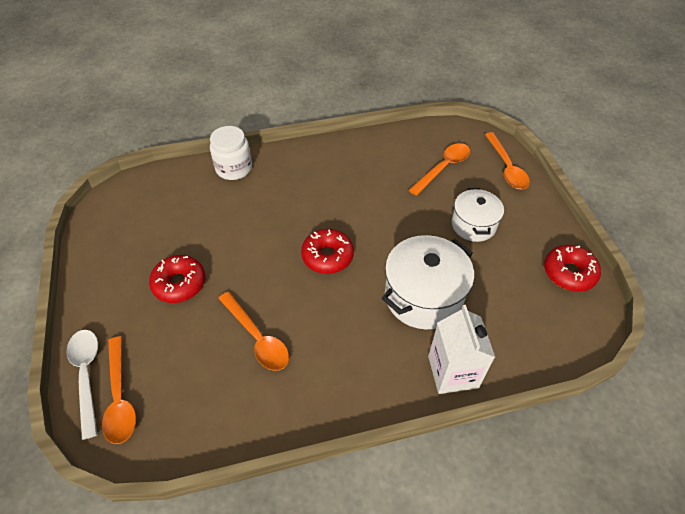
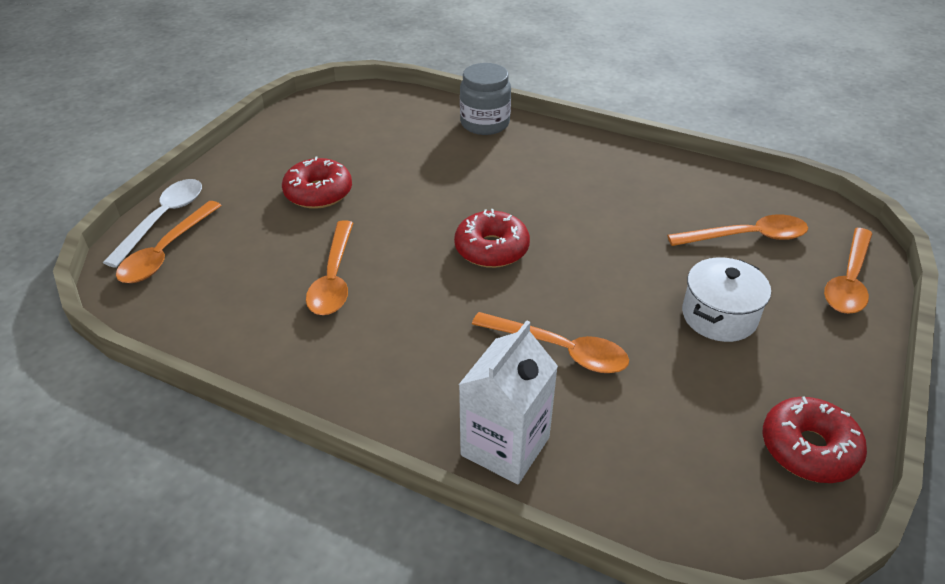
camera: 40 degrees right, 10 degrees down
(234, 168) = (485, 123): white jar -> grey jar
(423, 296) = (559, 350): white pot -> orange spoon

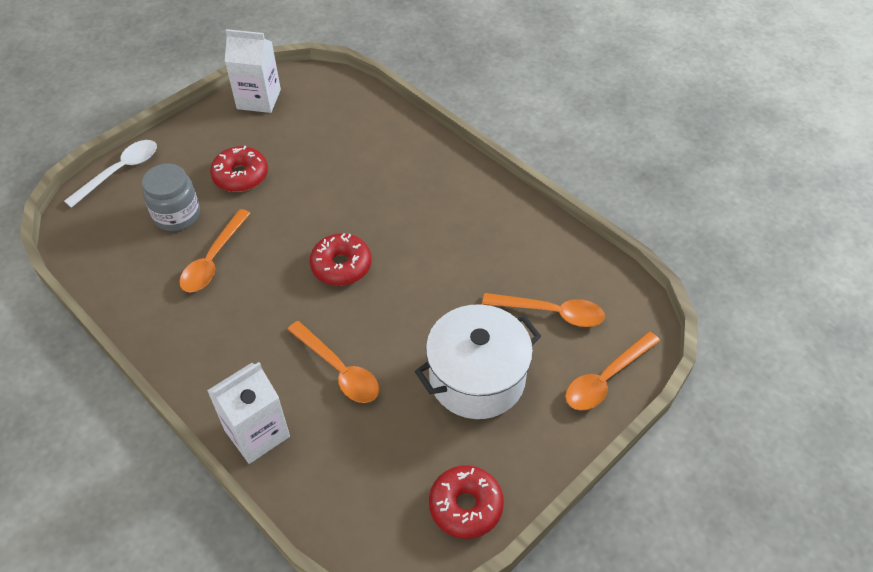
camera: 20 degrees right, 10 degrees up
(166, 252) = (110, 202): orange spoon -> none
(297, 123) = (259, 99): none -> white carton
(485, 123) = (408, 137): grey jar -> grey jar (177, 215)
(719, 316) = (477, 378): white pot -> white pot, size x1.58

